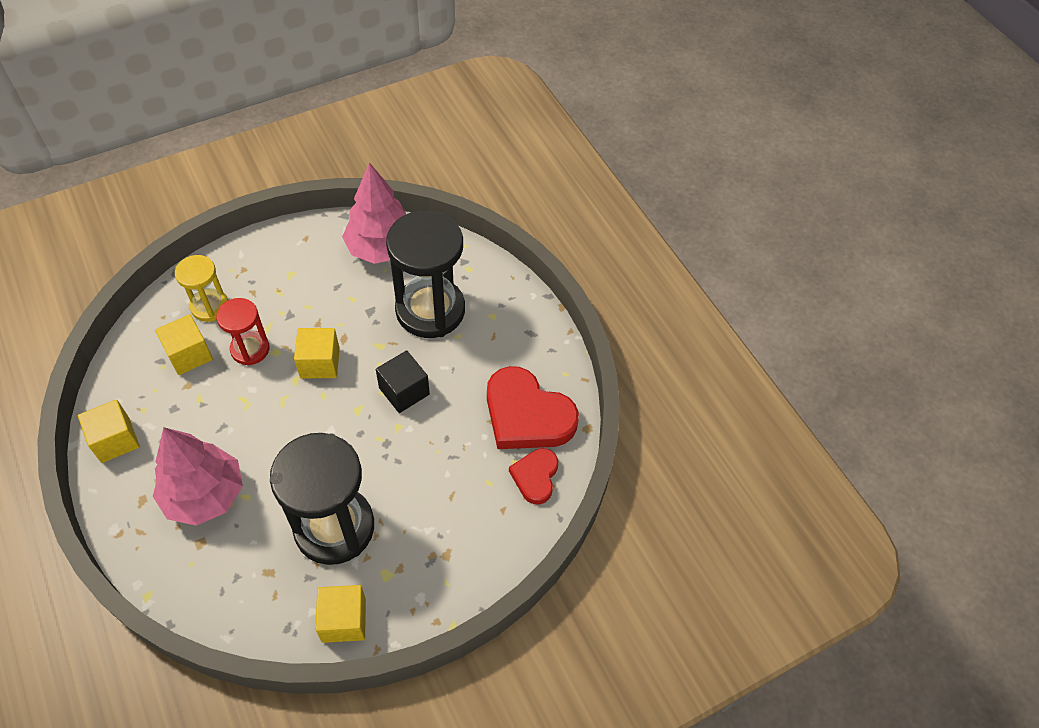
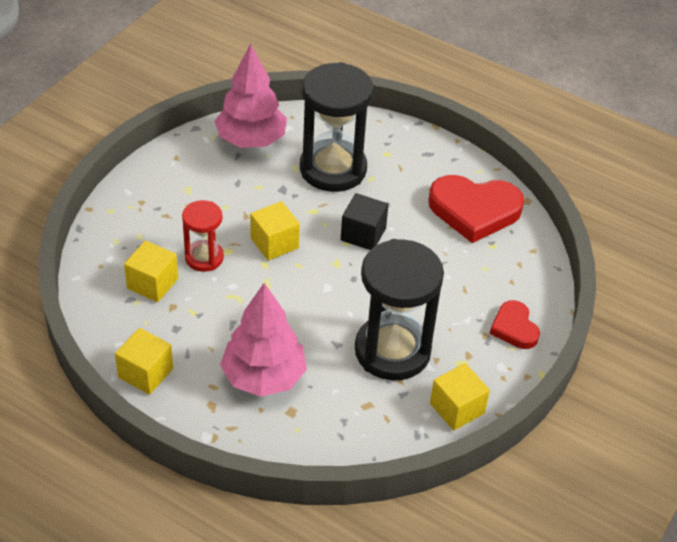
camera: 30 degrees left, 10 degrees down
(210, 307) = (137, 241): yellow hourglass -> none
(535, 477) = (517, 249): red heart -> red heart (514, 328)

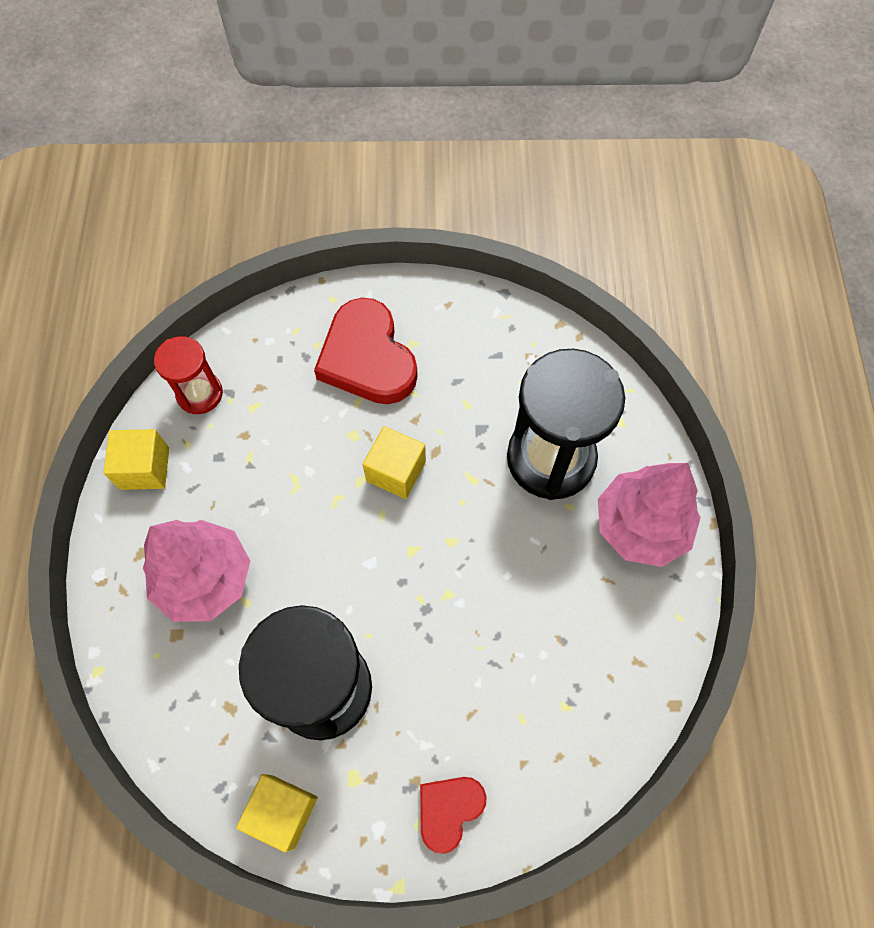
camera: 60 degrees right, 20 degrees up
(152, 283) = (262, 398): yellow cube -> none
(204, 257) = (328, 420): red hourglass -> red hourglass (200, 394)
(251, 140) = (528, 353): pink tree -> pink tree (640, 526)
(363, 234) = (475, 551): black cube -> none
(474, 210) = (607, 651): red heart -> red heart (367, 358)

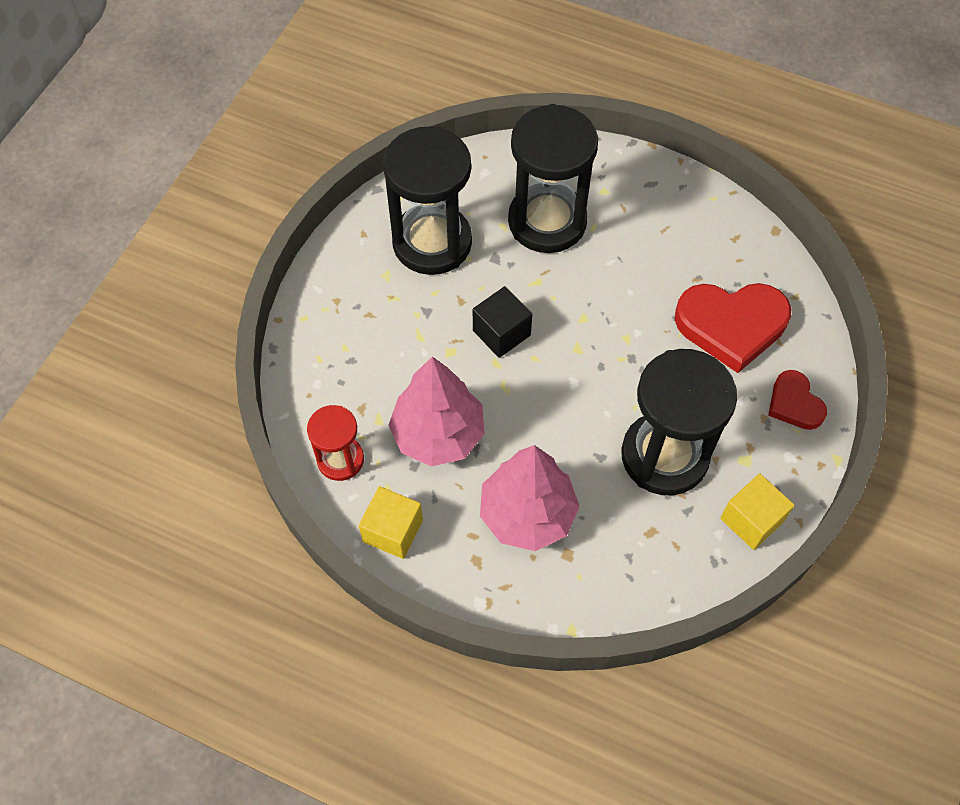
camera: 65 degrees left, 5 degrees down
(367, 358) = (381, 313): red heart -> red heart (731, 325)
(396, 471) = (501, 333): yellow cube -> black cube
(468, 366) = (432, 242): none -> black hourglass
(640, 526) = (632, 189): pink tree -> pink tree (438, 434)

